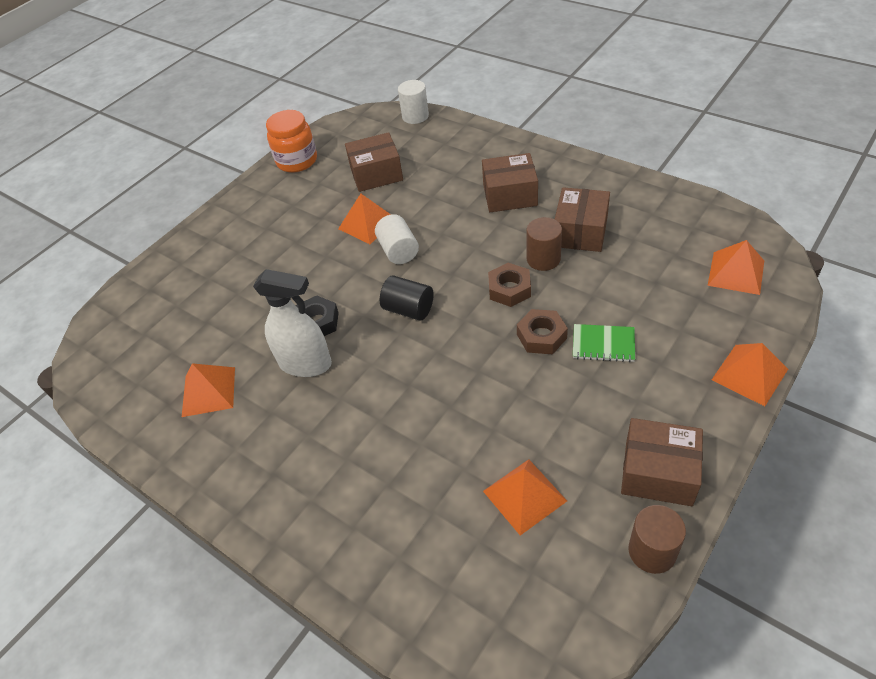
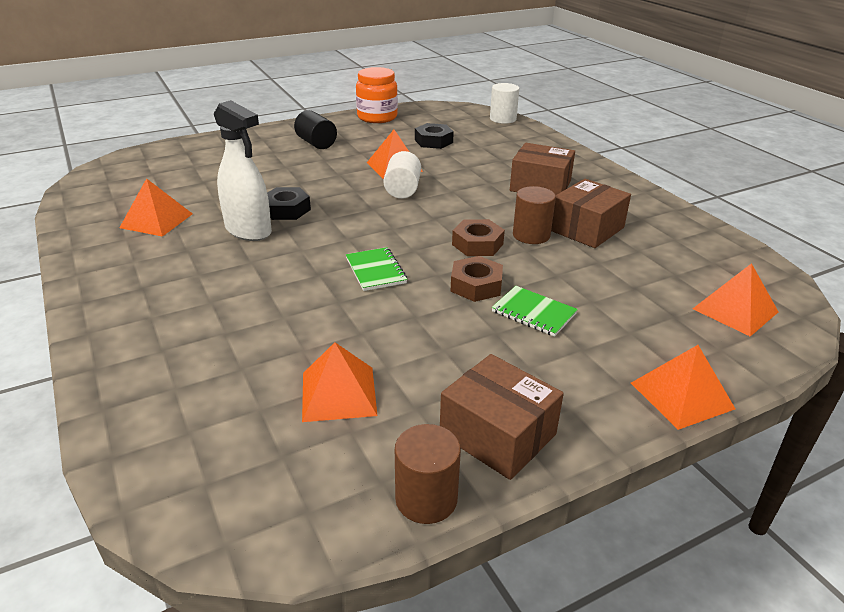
camera: 20 degrees right, 15 degrees down
(376, 174) = (433, 141): brown box -> black nut
(409, 309) = (372, 227): black cylinder -> black cylinder (316, 143)
(452, 358) = (376, 271): none -> green notebook

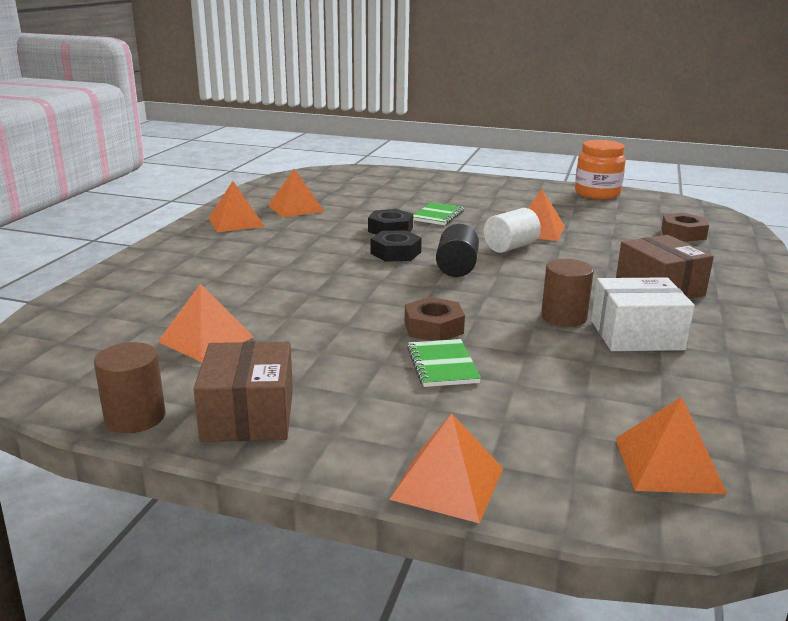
camera: 45 degrees right, 10 degrees down
(124, 261) = (236, 222): none -> orange pyramid
(248, 230) = (339, 232): white spray bottle -> none
(316, 143) = (502, 197): black cylinder -> black cylinder (456, 268)
(376, 271) = (376, 287): green notebook -> green notebook (438, 216)
(433, 141) = (616, 224): black nut -> black nut (395, 253)
(477, 244) = (496, 304): brown nut -> brown nut (683, 234)
(503, 119) = (737, 228): white cylinder -> none
(586, 229) = (636, 335): brown box -> white box

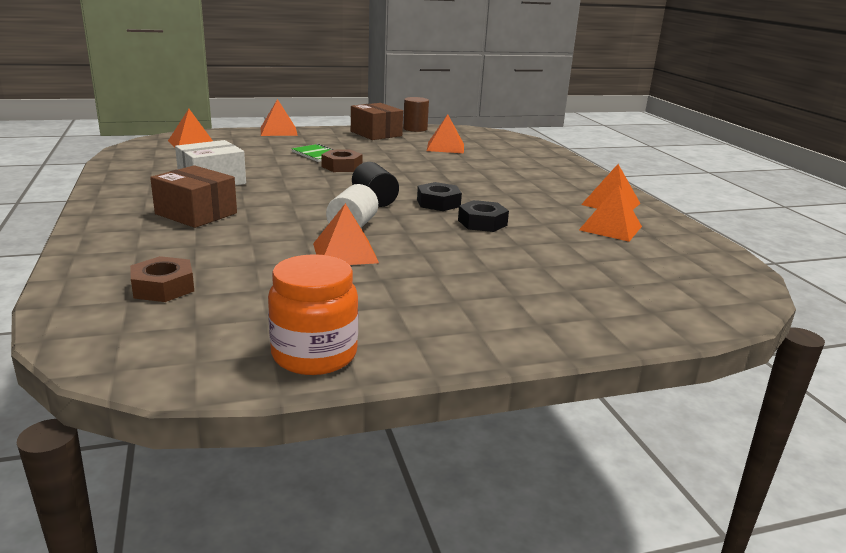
camera: 145 degrees right, 0 degrees up
(438, 216) = (470, 249): green notebook -> none
(563, 317) = (266, 183): brown cylinder -> none

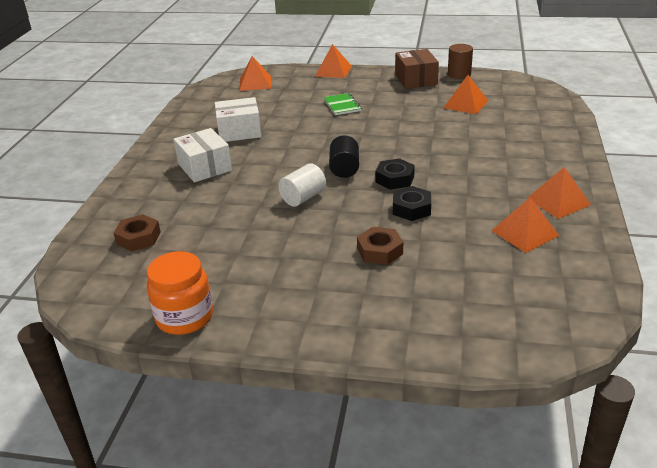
camera: 30 degrees right, 10 degrees up
(196, 213) = (205, 167): brown box -> white box
(342, 166) = (351, 123): brown nut -> brown nut (380, 251)
(345, 253) = (276, 225): orange pyramid -> none

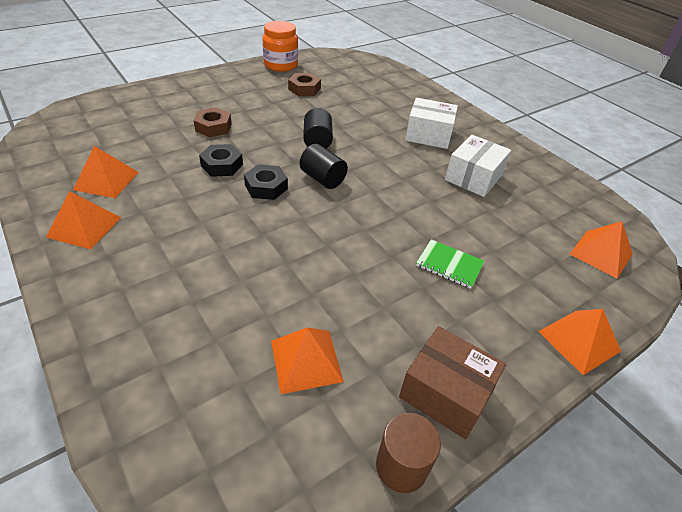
camera: 130 degrees right, 10 degrees up
(138, 238) = (372, 83): brown nut -> brown nut (304, 89)
(303, 198) = (317, 141): white cylinder -> black cylinder

